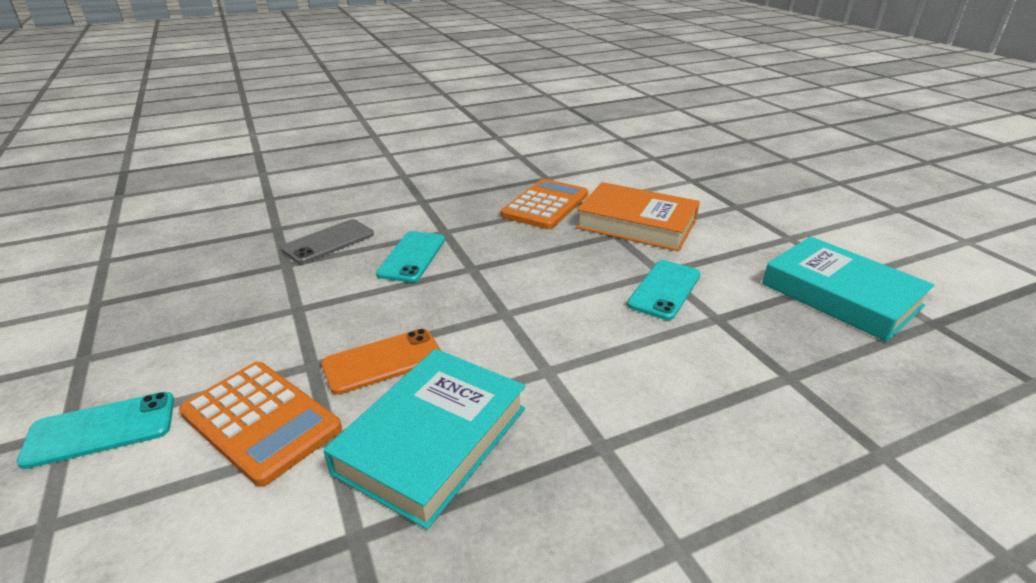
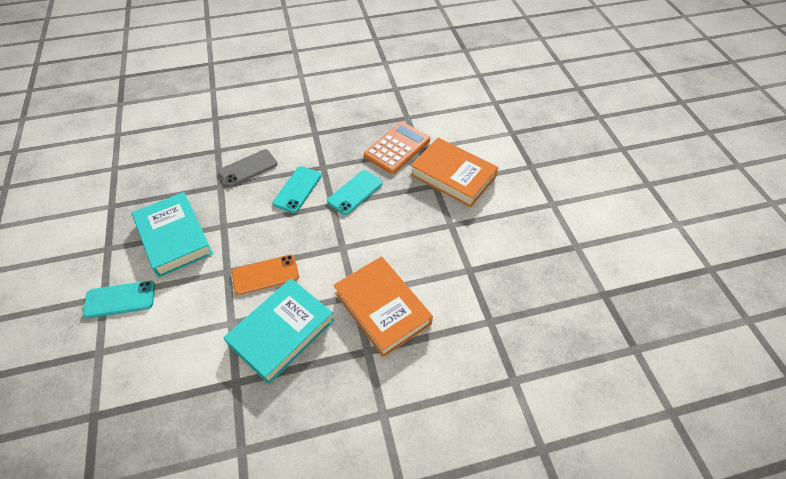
camera: 10 degrees right, 20 degrees up
(260, 421) = (197, 306): orange calculator -> none
(602, 382) = (382, 308): none -> orange book
(664, 290) = (446, 241): turquoise phone -> turquoise phone (355, 192)
(840, 295) = (557, 262): turquoise book -> turquoise book (174, 237)

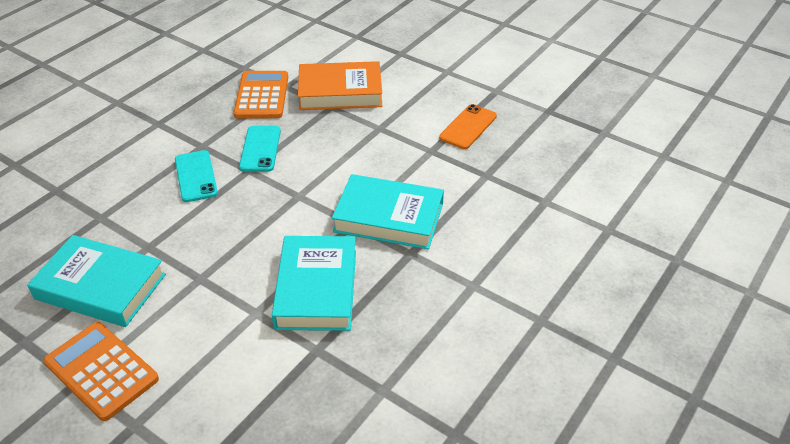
camera: 40 degrees left, 10 degrees down
(120, 299) = (101, 371): turquoise phone -> orange calculator
(248, 168) = (115, 187): grey phone -> none
(265, 274) = (245, 257): orange phone -> orange phone (468, 127)
(382, 308) = (388, 217): orange book -> turquoise book

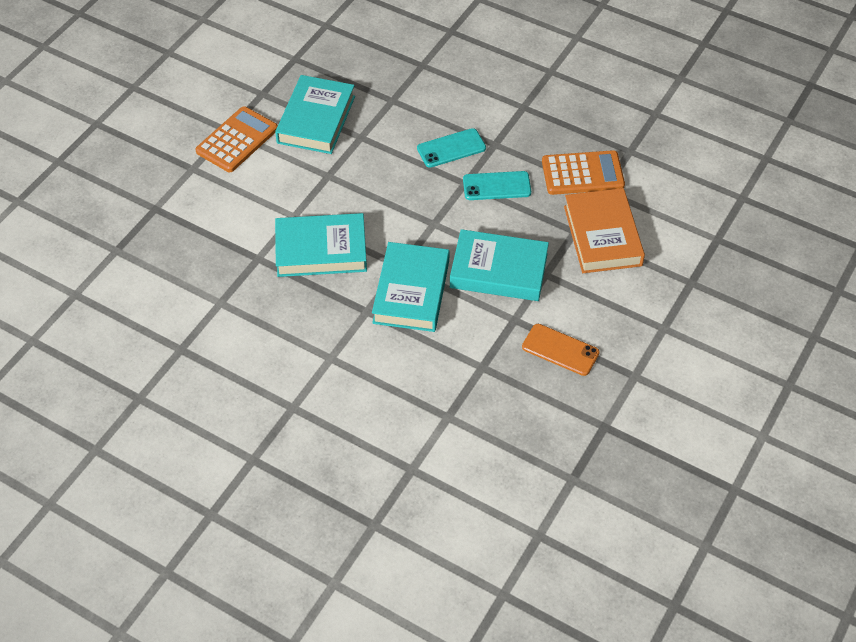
camera: 85 degrees right, 10 degrees up
(370, 156) = (498, 270): none -> turquoise book

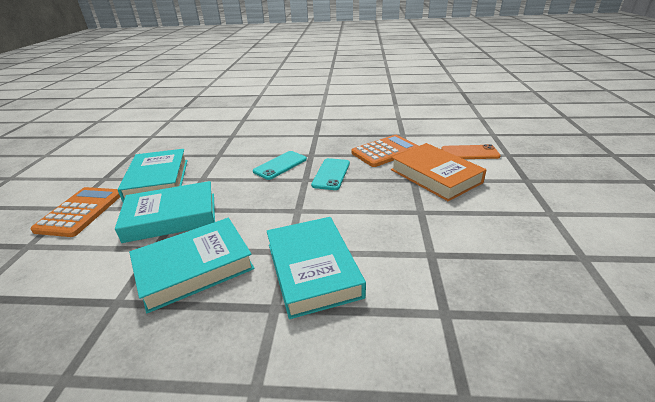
camera: 25 degrees left, 20 degrees down
(496, 186) = (331, 174): turquoise phone -> turquoise phone turned 45 degrees counterclockwise
(498, 270) = (381, 223): turquoise book -> turquoise book (171, 217)
(560, 350) = (498, 263): orange phone -> orange phone (469, 153)

